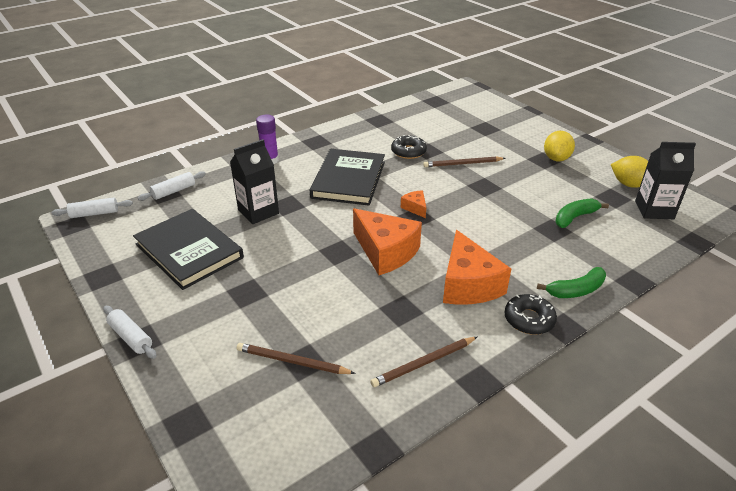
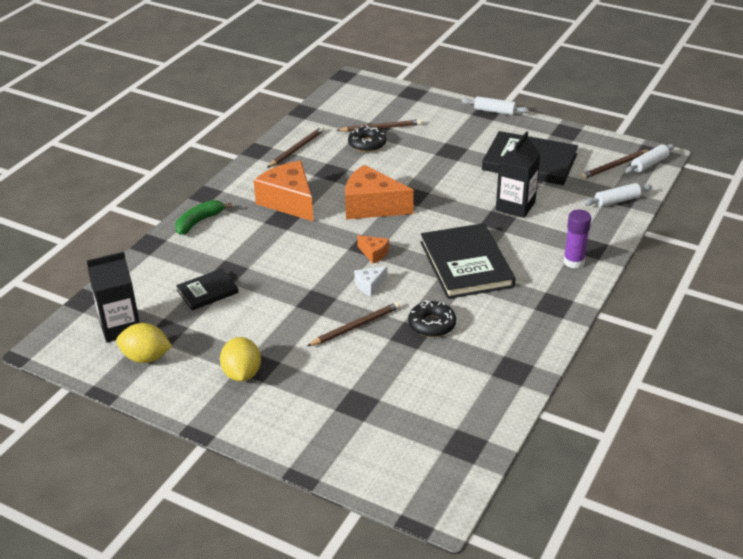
camera: 155 degrees right, 0 degrees up
(125, 221) = (614, 166): none -> brown pencil
(174, 191) = (617, 201): white rolling pin -> white rolling pin turned 45 degrees clockwise
(435, 186) = (369, 285): none -> white cheese
(529, 319) = (233, 191): black donut -> black donut (367, 144)
(575, 217) = (207, 291): green banana -> black book

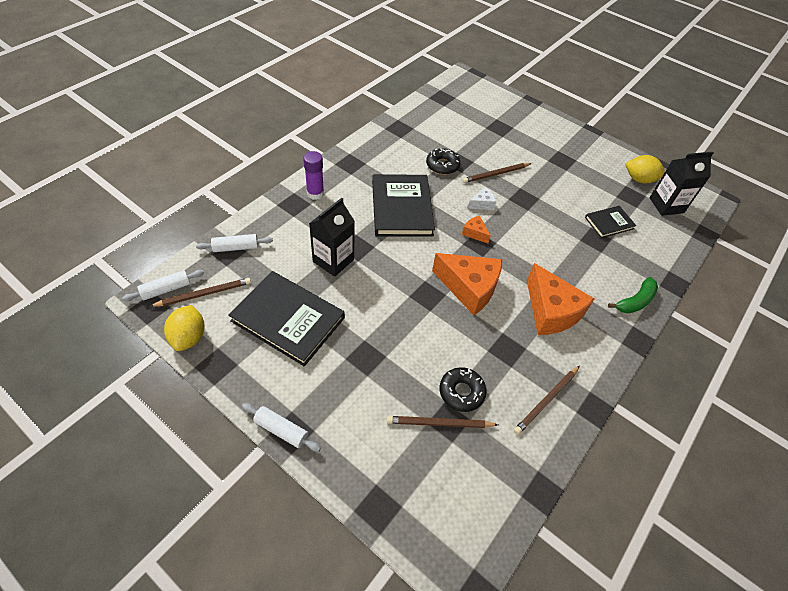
camera: 175 degrees left, 15 degrees up
(242, 374) = (572, 157): yellow lemon -> yellow lemon (189, 337)

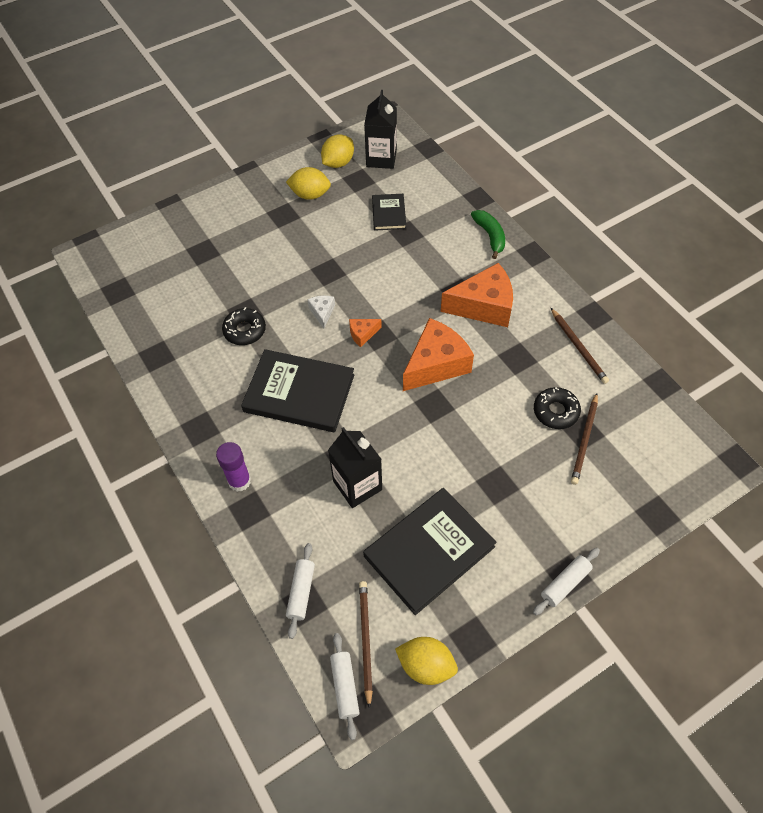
camera: 65 degrees left, 5 degrees up
(496, 174) = (280, 283): brown pencil -> none
(593, 170) = (310, 195): none -> yellow lemon

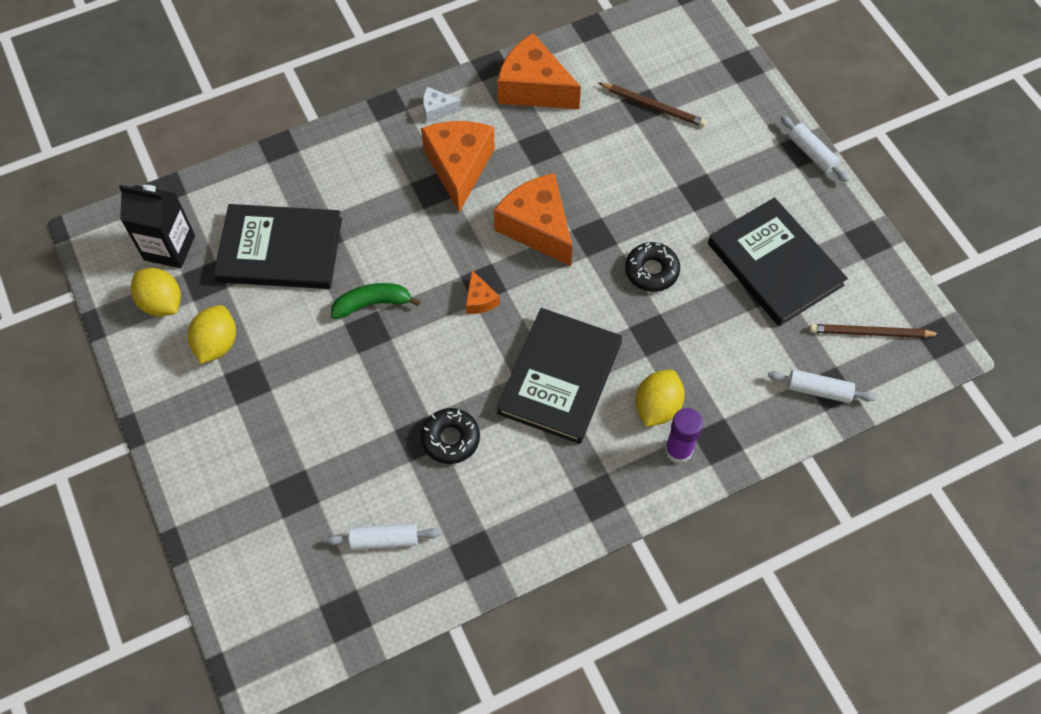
camera: 85 degrees left, 5 degrees up
(322, 312) = (437, 343): white cheese -> white cheese (437, 109)
(345, 687) = (918, 356): white rolling pin -> white rolling pin (384, 540)
(357, 485) = (692, 324): black carton -> none
(388, 213) = (280, 250): black book -> black book, size x1.89
(426, 665) = (894, 282): yellow lemon -> yellow lemon (657, 407)
(490, 236) = (348, 143): green banana -> green banana (372, 304)
(555, 411) = (615, 124): black donut -> black donut (651, 271)
(578, 347) = (533, 88): brown pencil -> orange cheese

